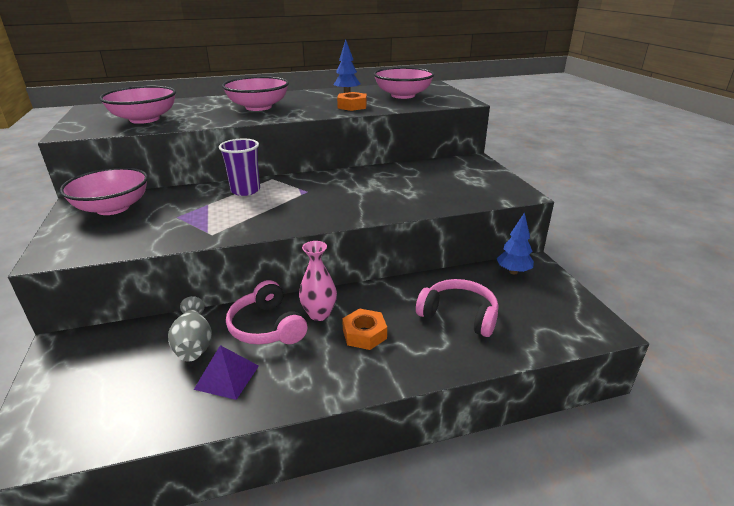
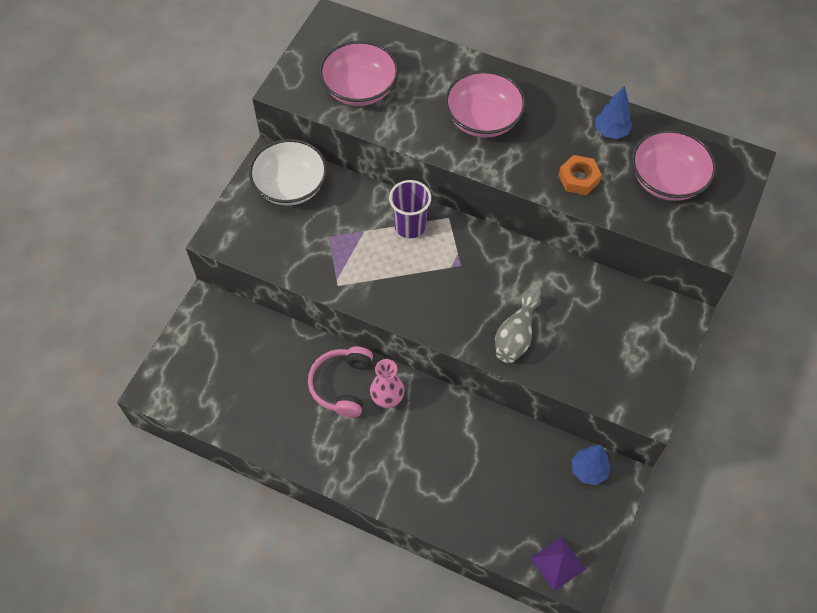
camera: 40 degrees right, 30 degrees up
(113, 208) = (290, 186): pink bowl -> white bowl
(194, 344) = (285, 366): grey vase -> grey vase (515, 338)
(227, 377) = (286, 415): purple pyramid -> purple pyramid (557, 563)
(364, 334) = (401, 445): orange nut -> none
(459, 315) = (487, 481): pink headphones -> none

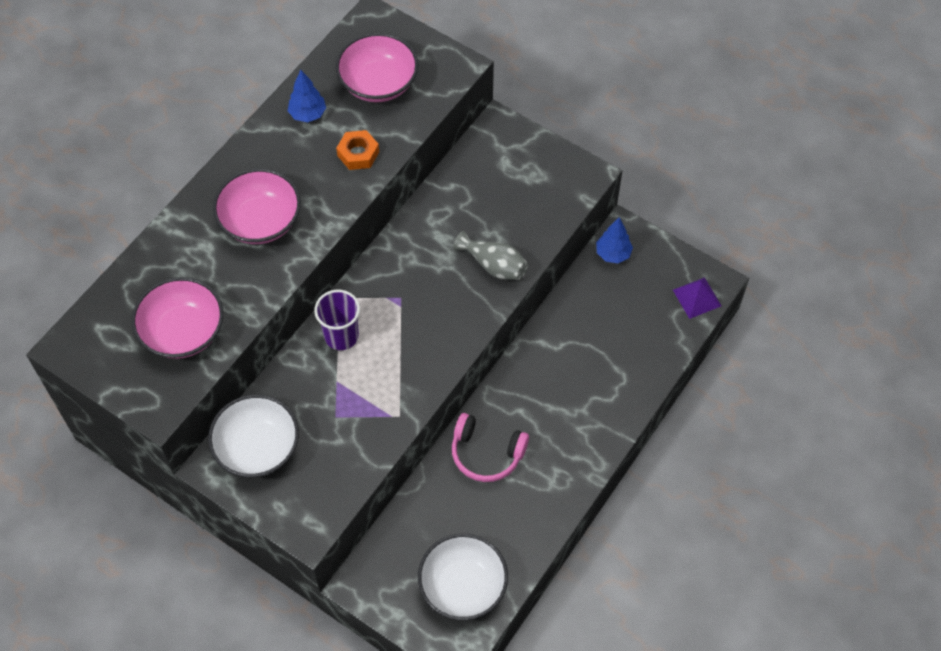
camera: 80 degrees left, 0 degrees up
(211, 386) = (463, 586): none -> white bowl
(387, 399) = (510, 413): pink vase -> none

